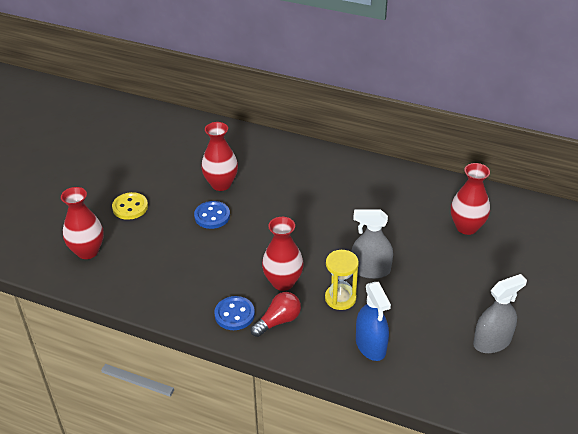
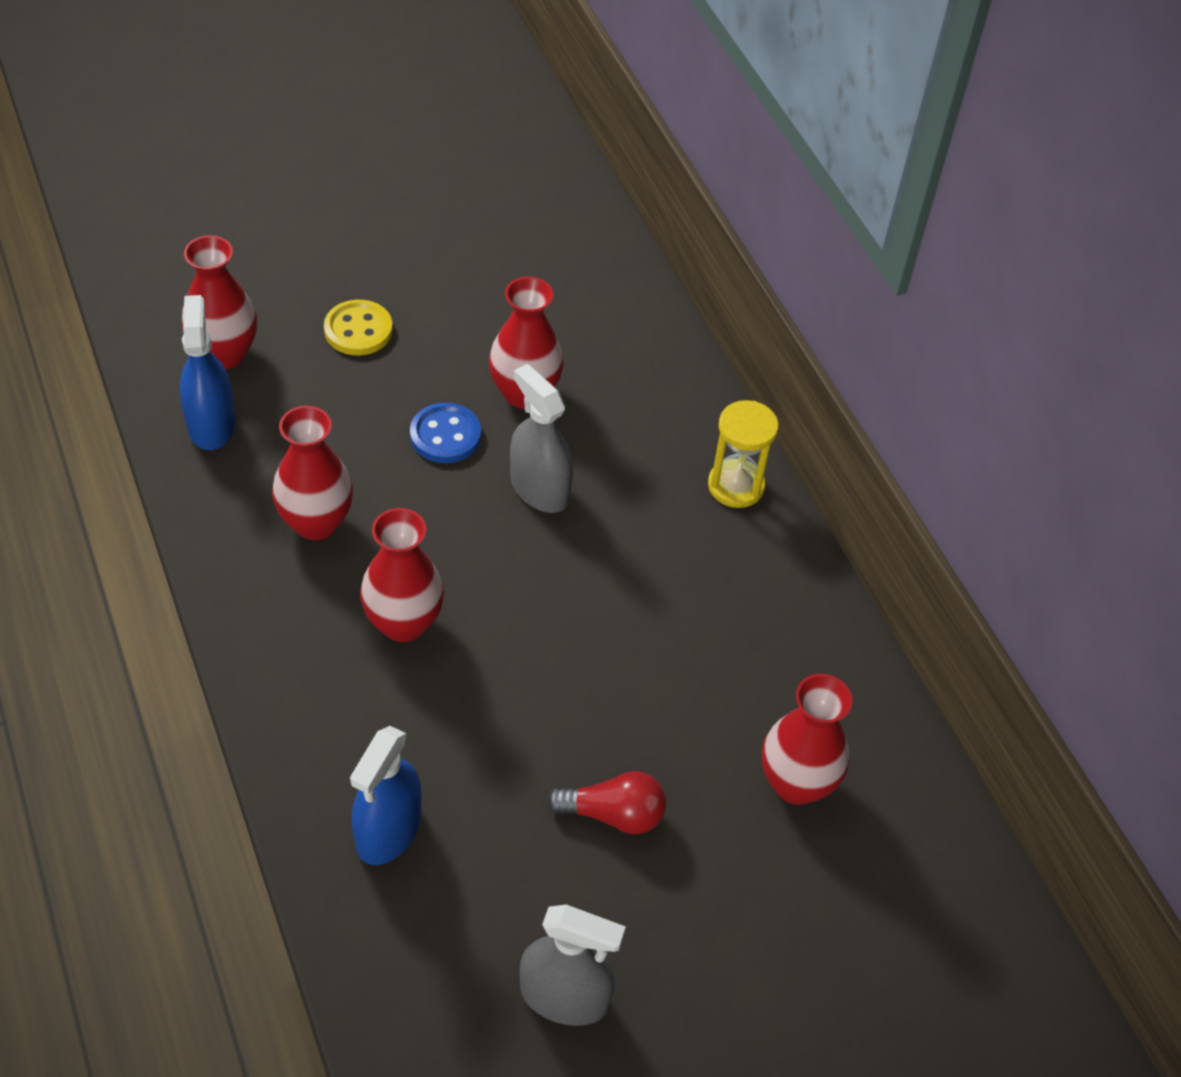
camera: 40 degrees right, 10 degrees up
(117, 277) = (211, 424): none -> blue spray bottle
(205, 277) = (316, 523): none -> red vase
(234, 314) = (279, 613): blue button -> none
(278, 321) = (319, 676): red light bulb -> red light bulb (613, 814)
(340, 298) = (446, 720): yellow hourglass -> yellow hourglass (736, 486)
(370, 270) = (548, 717): grey spray bottle -> grey spray bottle (539, 489)

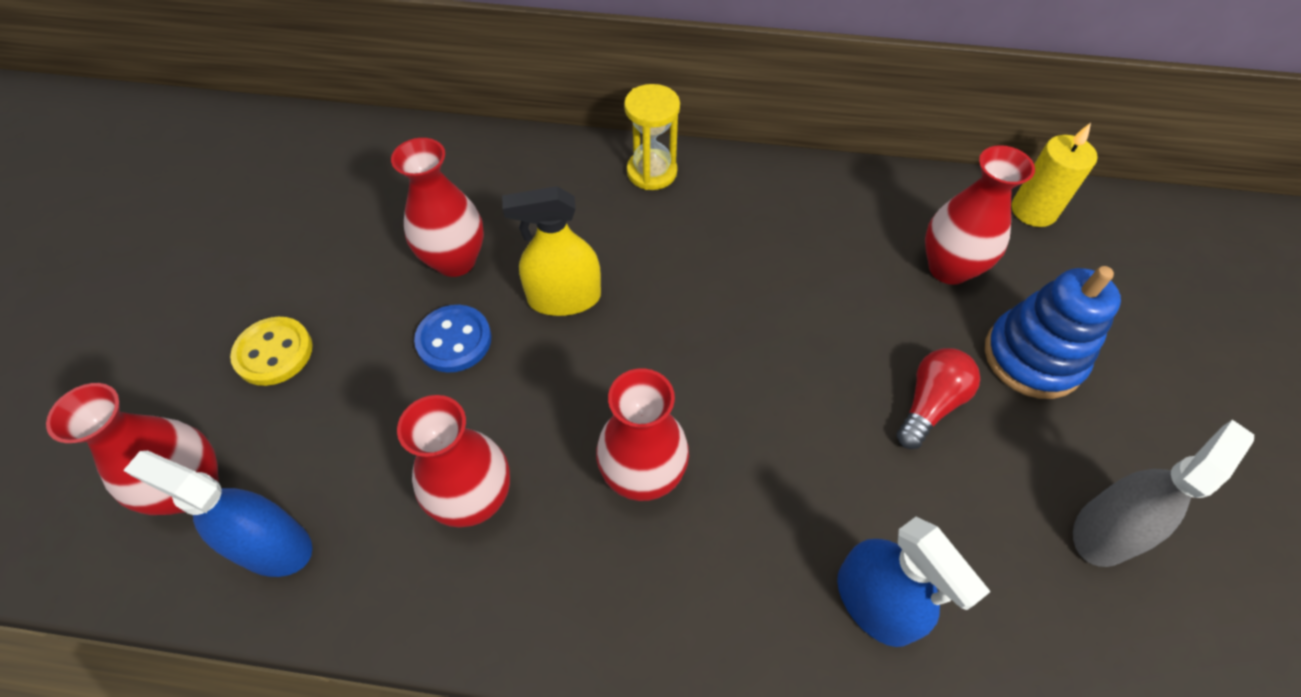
camera: 55 degrees left, 5 degrees up
(539, 489) = (564, 298): grey spray bottle -> yellow spray bottle
(729, 890) = (1032, 357): none -> blue stacking toy
(942, 843) = (1033, 210): none -> yellow candle

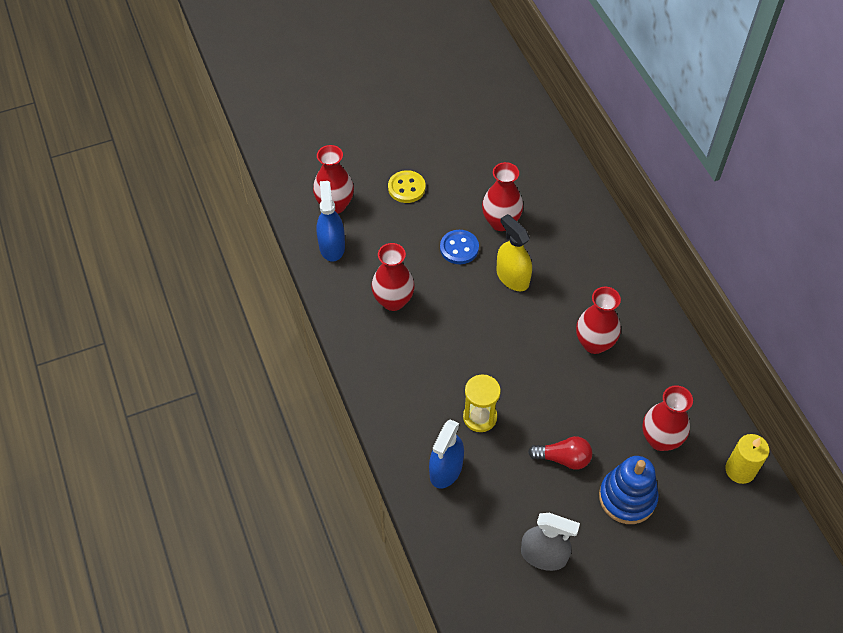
camera: 60 degrees right, 0 degrees up
(643, 476) = (445, 356): red vase -> red vase (594, 343)
(652, 172) = (620, 272): yellow hourglass -> yellow hourglass (480, 417)

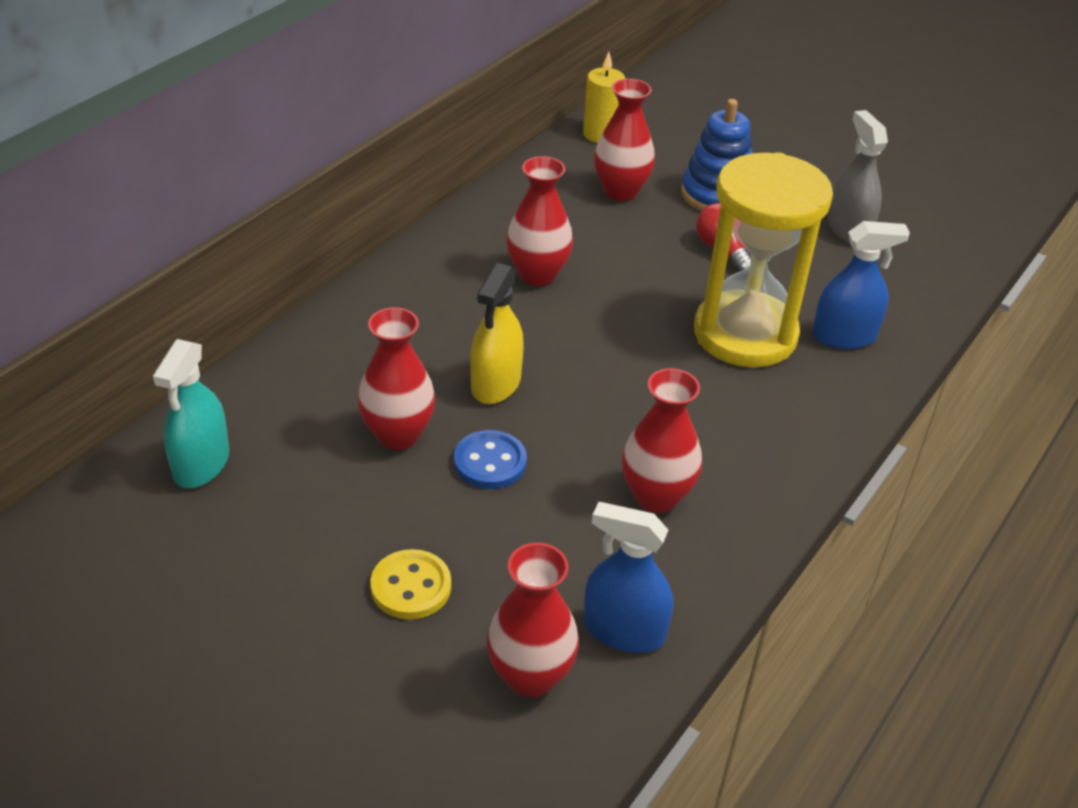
camera: 125 degrees left, 15 degrees down
(332, 246) = (624, 631): blue spray bottle -> blue spray bottle turned 60 degrees clockwise
(480, 417) = (745, 334): yellow hourglass -> yellow hourglass, size x2.02
(527, 147) = (201, 464): none -> turquoise spray bottle

